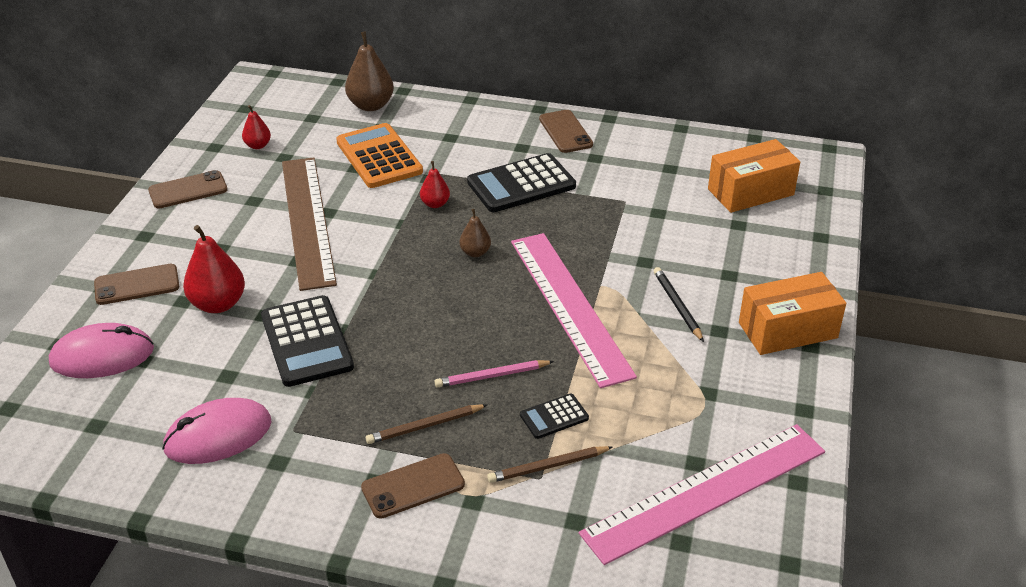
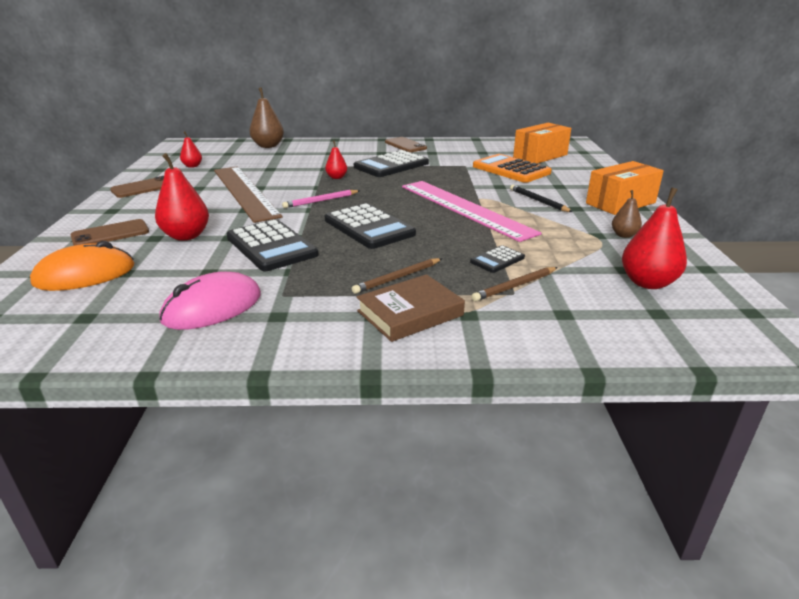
camera: 15 degrees left, 10 degrees down
(102, 356) = (85, 274): pink mouse -> orange mouse
(379, 157) = (285, 163): orange calculator -> orange calculator (511, 170)
(413, 486) = (410, 313): brown phone -> brown book
(432, 324) = (369, 227): none -> black calculator
(475, 252) = (379, 193): brown pear -> brown pear (624, 235)
(492, 376) = (433, 246): pink pencil -> pink pencil (321, 201)
(706, 492) = (647, 283): pink ruler -> red pear

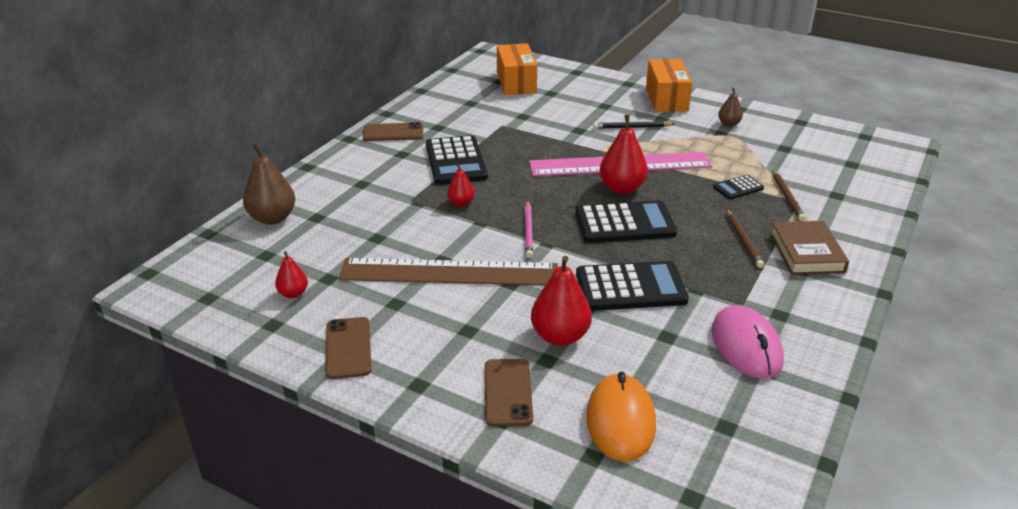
camera: 60 degrees left, 5 degrees up
(497, 260) = (738, 188): black calculator -> black calculator turned 75 degrees clockwise
(511, 170) = (540, 109): orange calculator -> none
(647, 283) = (810, 149): red pear -> red pear (622, 188)

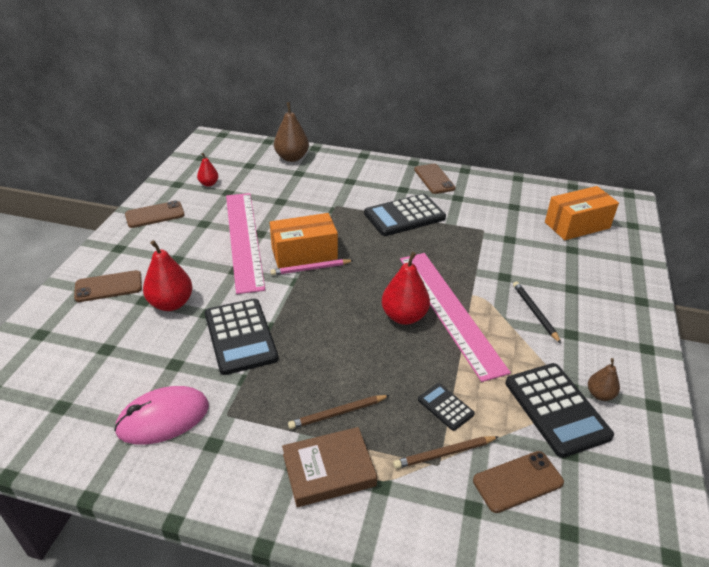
camera: 75 degrees right, 5 degrees up
(449, 272) = (243, 239): brown ruler -> pink ruler
(461, 203) = (340, 229): red pear -> none
(620, 421) = (74, 345): orange mouse -> none
(625, 223) = (341, 324): black calculator -> black calculator (556, 409)
(666, 99) = (626, 335): orange box -> orange box (304, 253)
(812, 173) = (518, 482): none -> brown phone

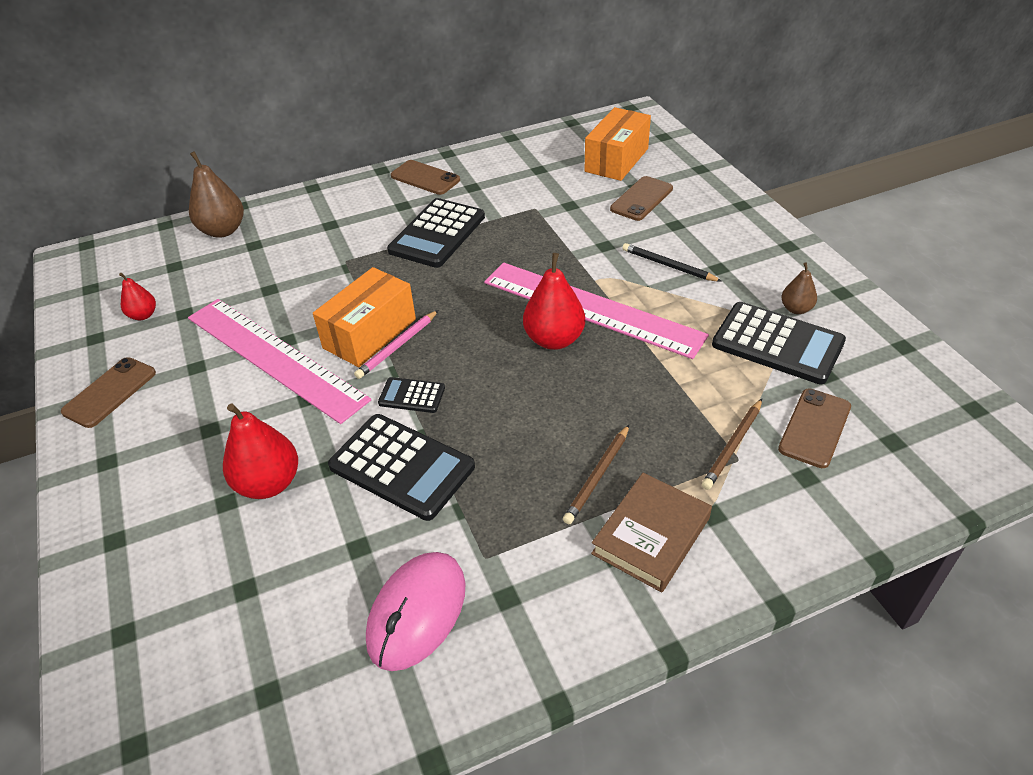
camera: 35 degrees left, 5 degrees up
(108, 286) = (153, 516): brown phone -> brown phone (641, 199)
(445, 407) = (687, 403): black calculator -> black calculator (412, 395)

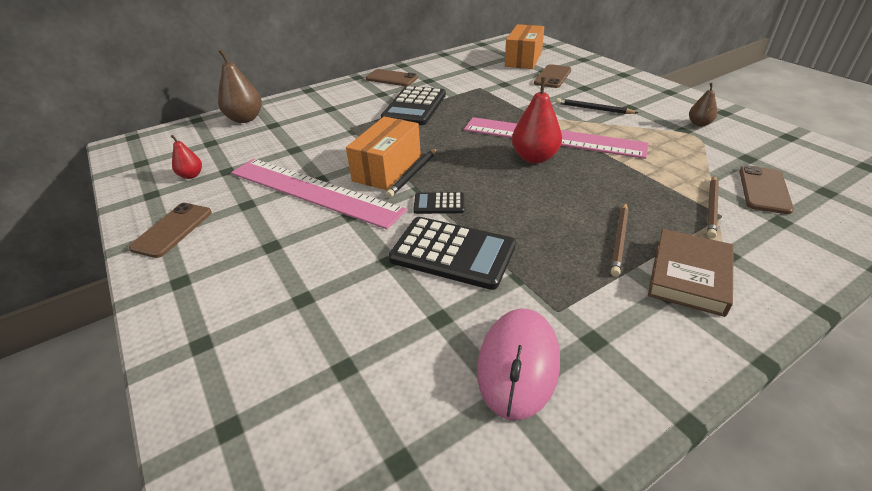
camera: 10 degrees left, 5 degrees down
(269, 483) = (338, 279): red pear -> none
(397, 346) = (413, 174): pink pencil -> black pencil
(777, 344) = (700, 144): black calculator -> none

